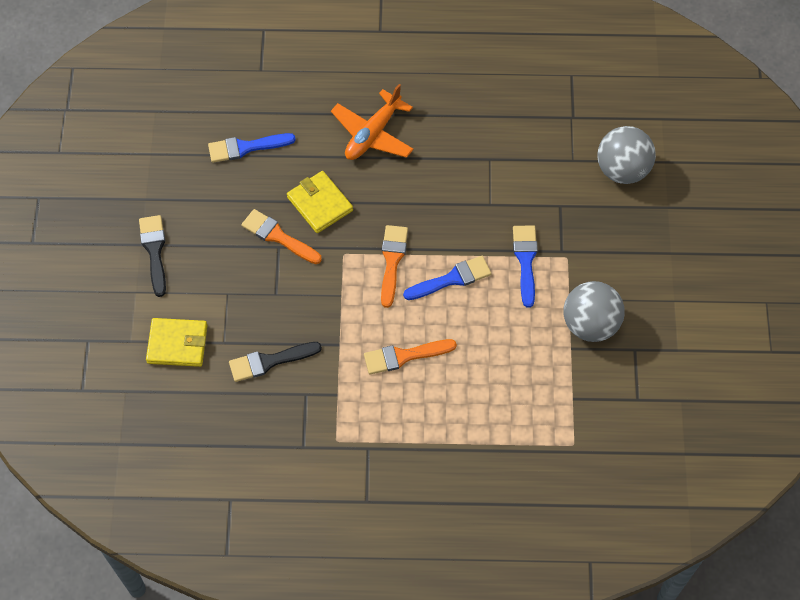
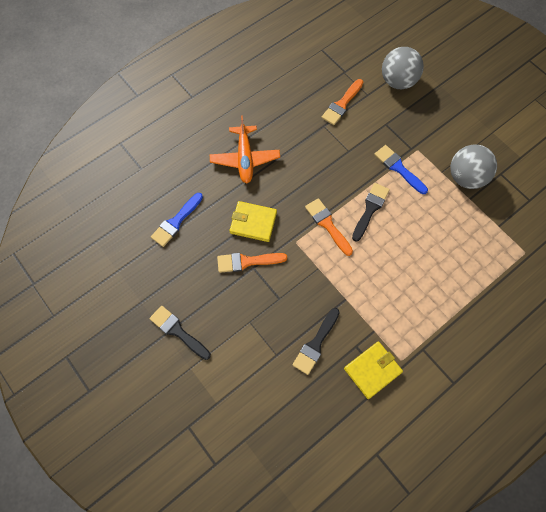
camera: 40 degrees left, 5 degrees up
(177, 344) = (249, 380): yellow wallet -> yellow wallet (372, 370)
(404, 356) = (389, 276): orange brush -> orange brush (342, 104)
(452, 279) = (370, 209): blue brush -> black brush

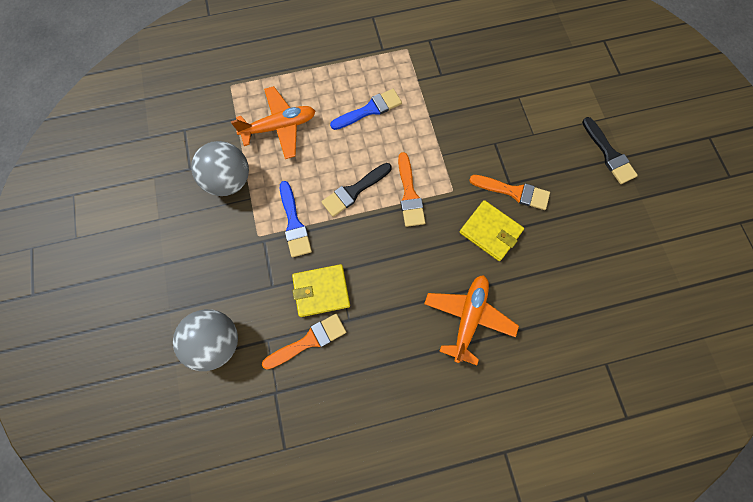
camera: 155 degrees left, 5 degrees up
(176, 222) = (579, 271): blue brush -> blue brush (369, 110)
(316, 344) = (477, 91): black brush -> none
(372, 370) = (437, 51): yellow wallet -> yellow wallet (321, 291)
(460, 234) = (279, 127): none -> orange plane

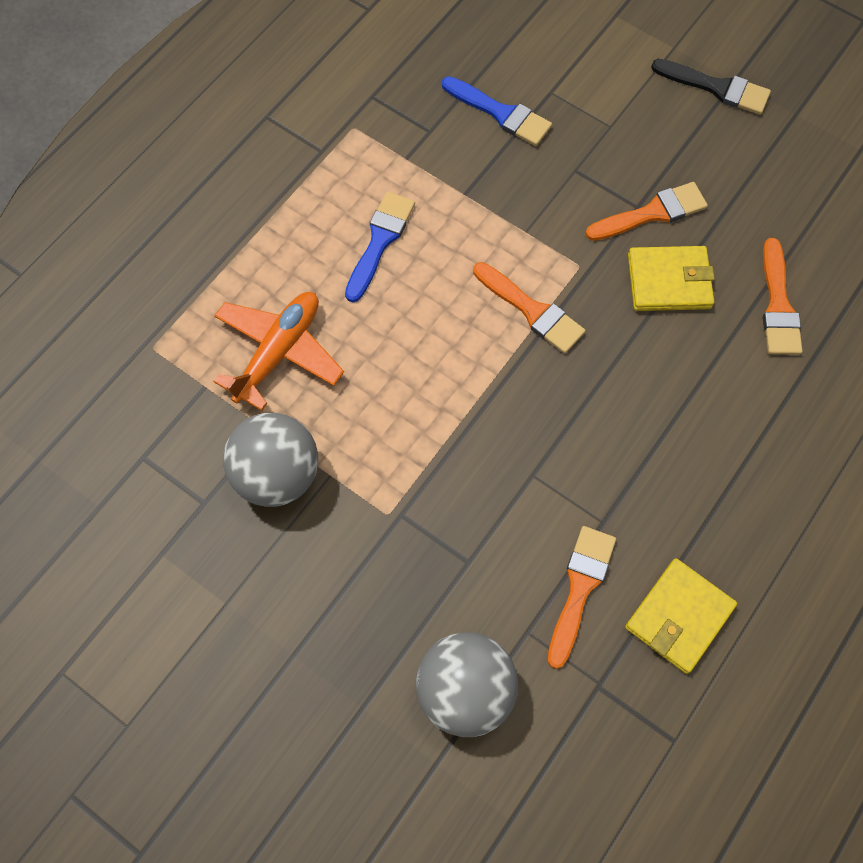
camera: 40 degrees left, 5 degrees down
(294, 223) = (420, 460): blue brush -> blue brush (500, 113)
(321, 291) = (537, 516): yellow wallet -> yellow wallet (679, 617)
(354, 191) = (459, 359): black brush -> none
(468, 317) = (738, 403): orange plane -> none
(536, 286) = (778, 305): none -> orange brush

